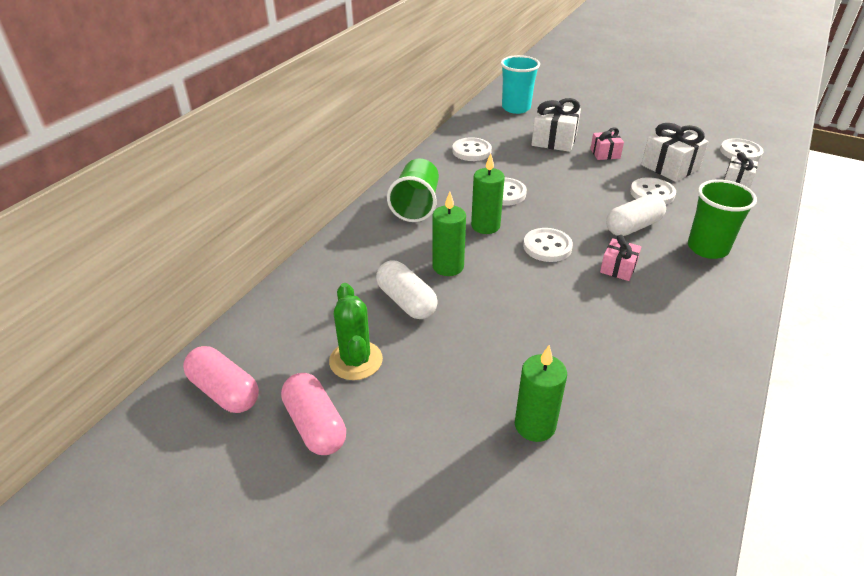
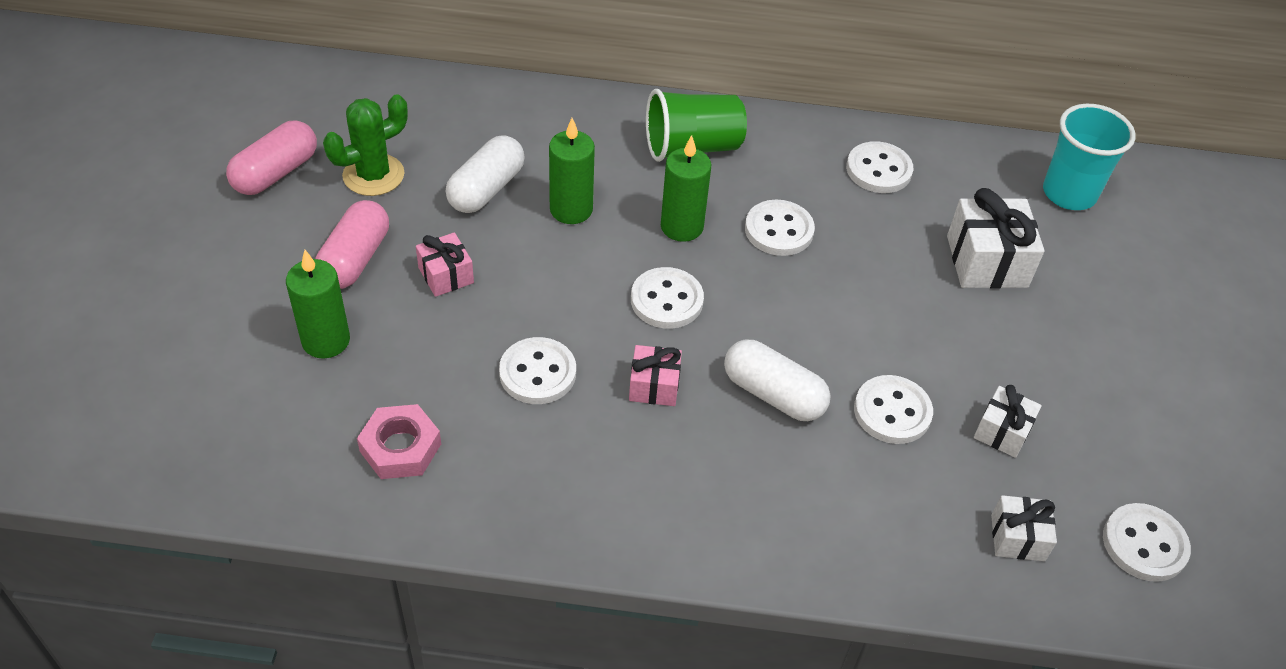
camera: 65 degrees right, 10 degrees up
(224, 391) = (299, 98): pink capsule -> pink capsule (355, 259)
(596, 315) = (537, 373): none -> white button
(605, 153) = (987, 335): pink gift -> pink gift (446, 275)
(655, 400) = (400, 447): none -> pink nut
(670, 167) = (1002, 431): white gift -> white gift, size x0.59
(707, 248) = (764, 495): green cup -> none

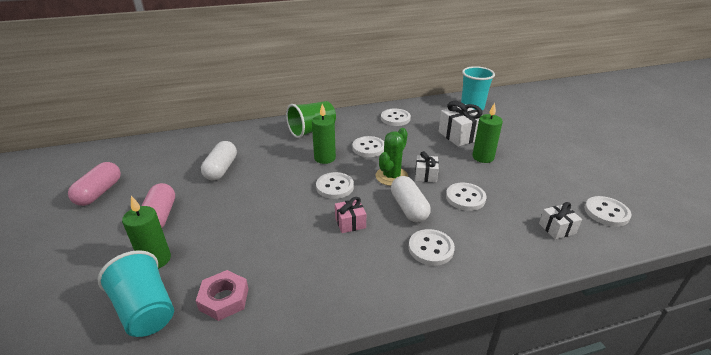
camera: 20 degrees left, 15 degrees down
(289, 422) = (146, 310): none -> turquoise cup
(373, 175) = (157, 179): green cactus -> green cactus (391, 176)
(446, 275) = (215, 209): pink gift -> none
(537, 373) = (287, 236): white button -> white button (431, 248)
(571, 209) = (268, 166): green candle -> green candle (483, 157)
(773, 394) = (409, 208): white capsule -> white capsule turned 60 degrees clockwise
(1002, 431) = (515, 190): white gift -> white gift (425, 175)

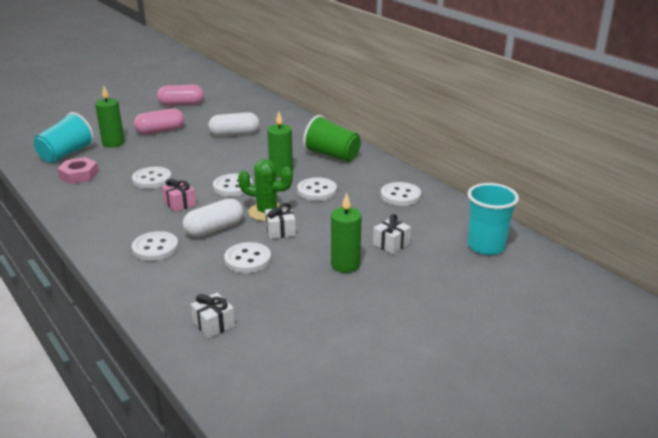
camera: 70 degrees right, 5 degrees down
(460, 135) = (391, 244): white gift -> white gift, size x0.59
(606, 212) = (263, 366): white button -> white button (152, 179)

